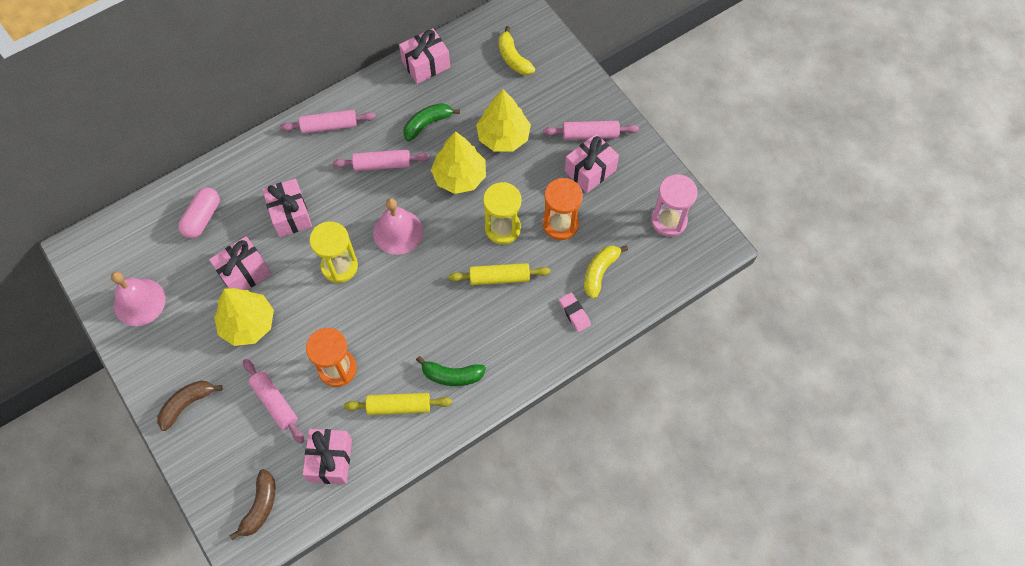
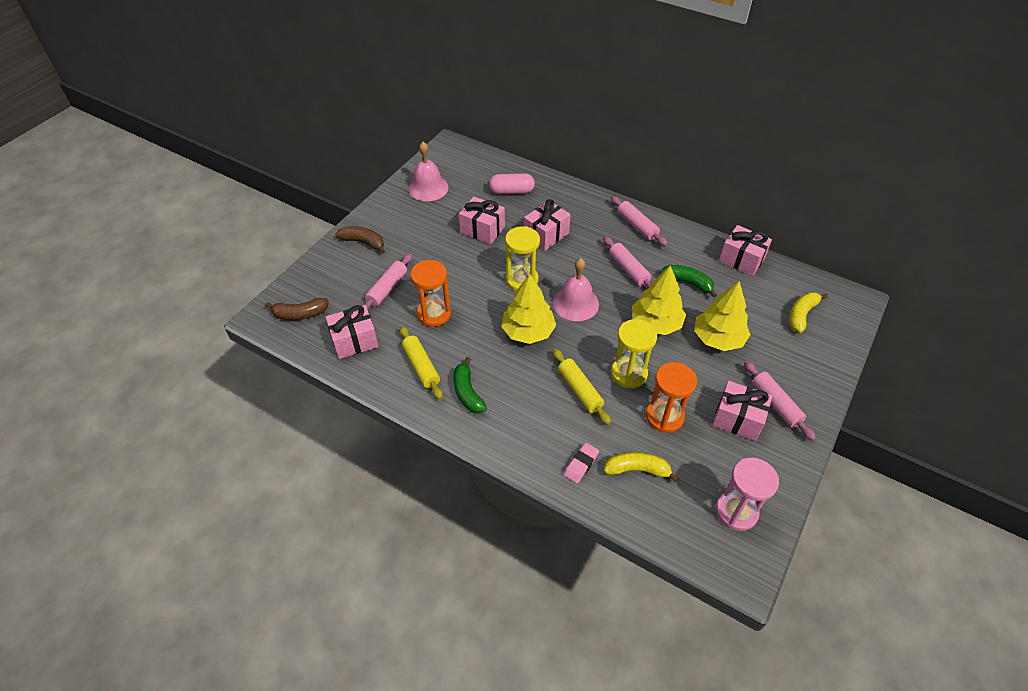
camera: 65 degrees right, 15 degrees down
(248, 324) = (443, 248): yellow tree -> yellow tree (528, 332)

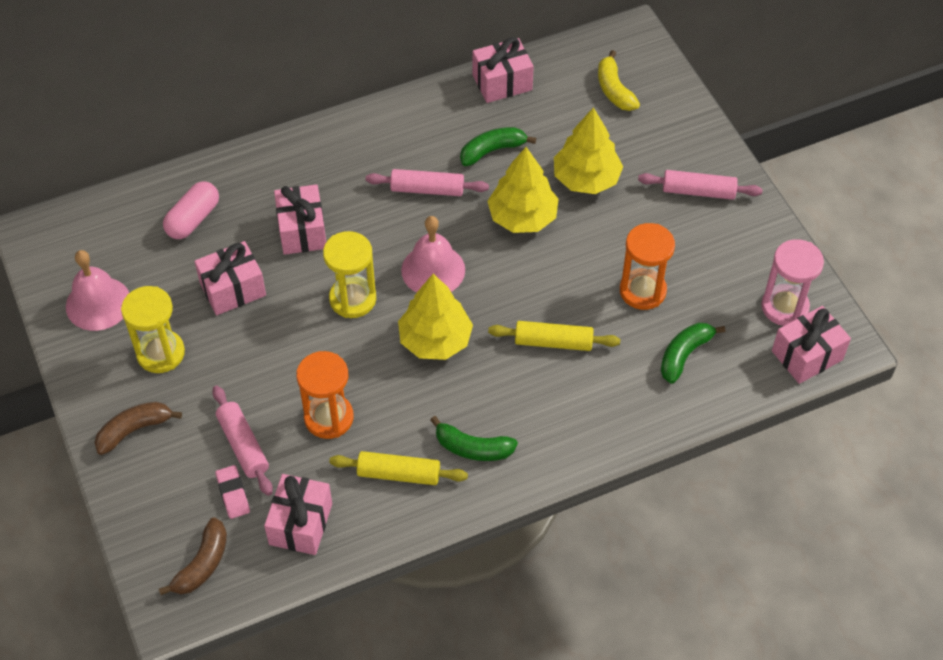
camera: 55 degrees left, 5 degrees up
(581, 464) = (643, 398): pink eraser -> pink eraser (233, 494)
(629, 374) = (567, 285): yellow hourglass -> yellow hourglass (160, 353)
(637, 226) = (369, 136): pink rolling pin -> none
(637, 469) = (684, 355): yellow banana -> green banana
(737, 419) = (691, 233): pink gift -> pink gift (807, 355)

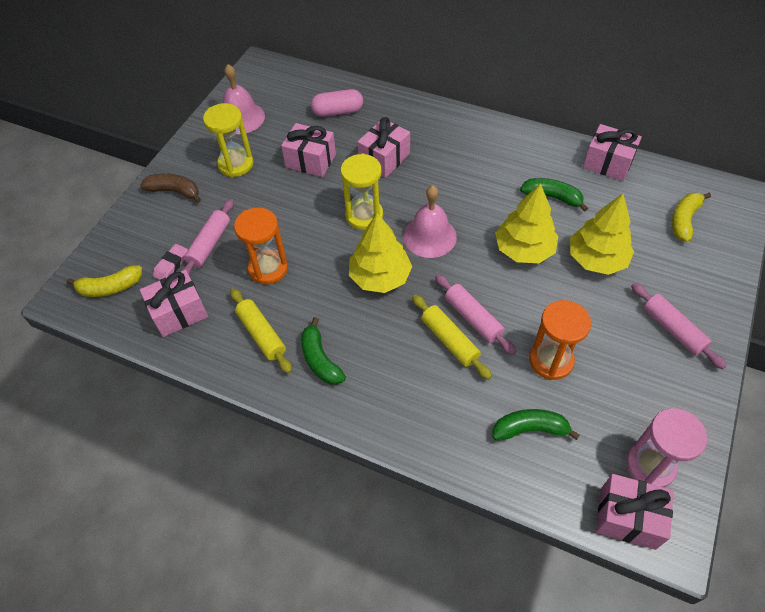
camera: 50 degrees right, 0 degrees up
(202, 564) = (110, 287): brown banana -> yellow banana
(427, 189) = (483, 189): pink rolling pin -> pink rolling pin (473, 318)

